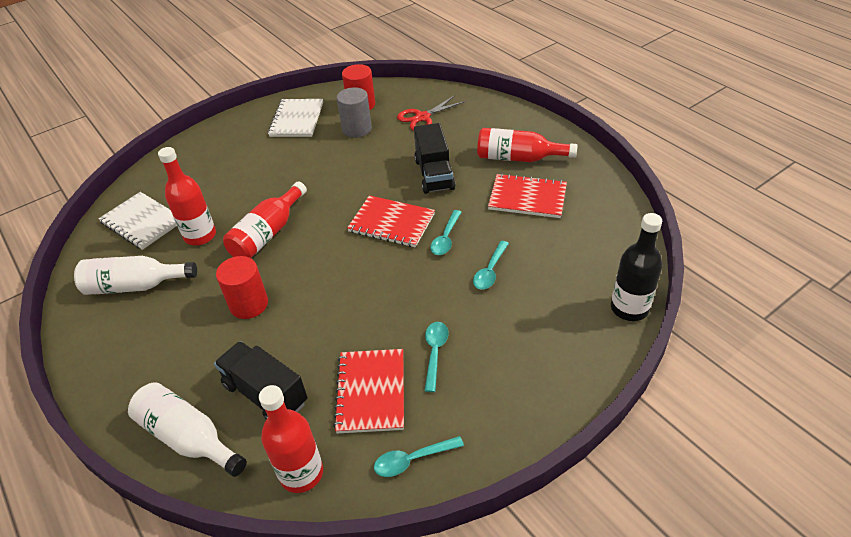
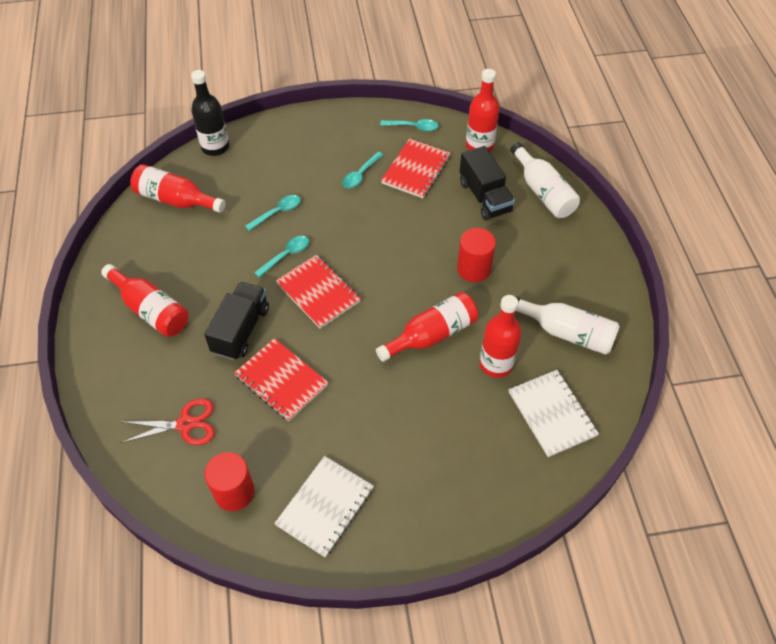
camera: 155 degrees left, 10 degrees up
(357, 129) = (268, 445): grey cylinder -> none
(527, 198) = (188, 262): red notebook -> red notebook (281, 380)
(601, 239) = (176, 200): none -> red bottle

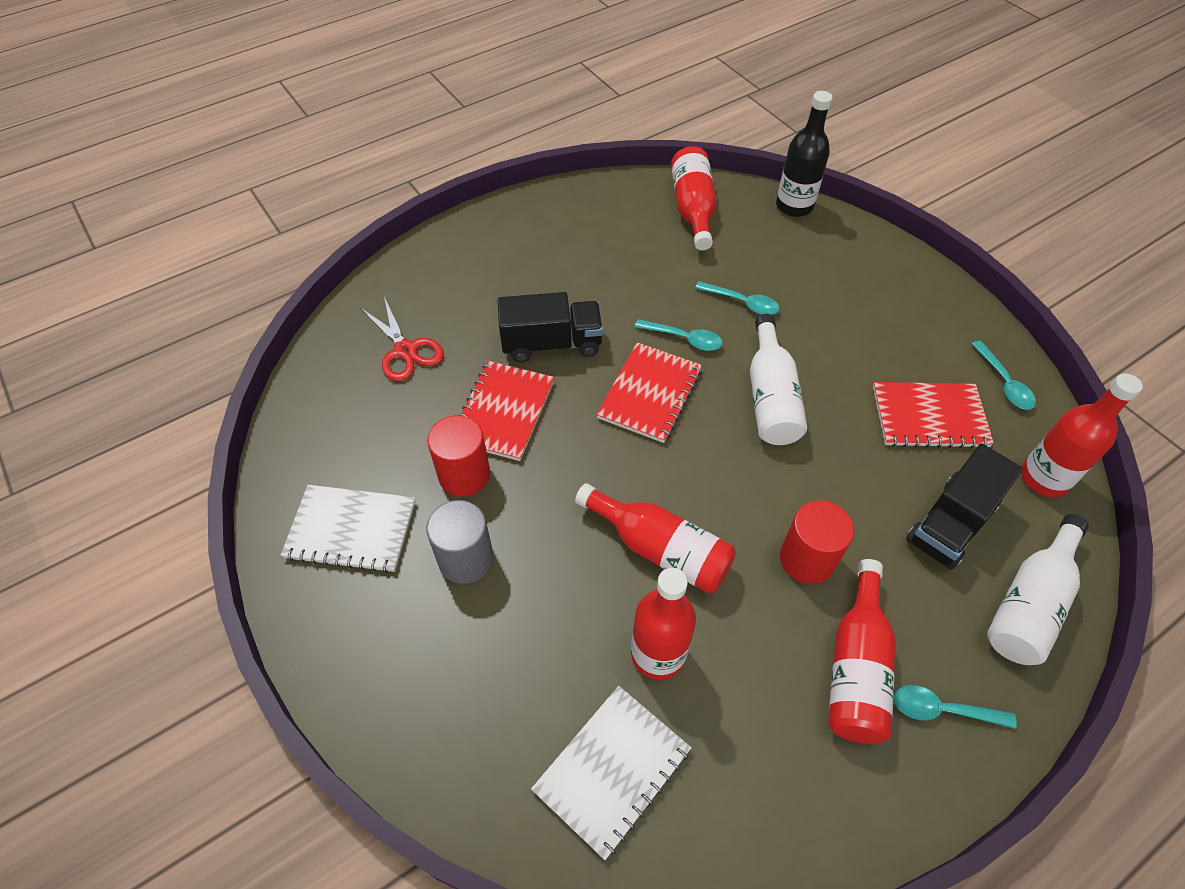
camera: 65 degrees right, 0 degrees up
(150, 310) = (534, 256): red bottle -> red bottle (856, 667)
(234, 492) = (339, 431): red cylinder -> red cylinder (464, 475)
(360, 175) = (868, 359): turquoise spoon -> turquoise spoon (942, 710)
(384, 442) = (466, 559): none -> grey cylinder
(566, 332) = (774, 741): white bottle -> white bottle (770, 397)

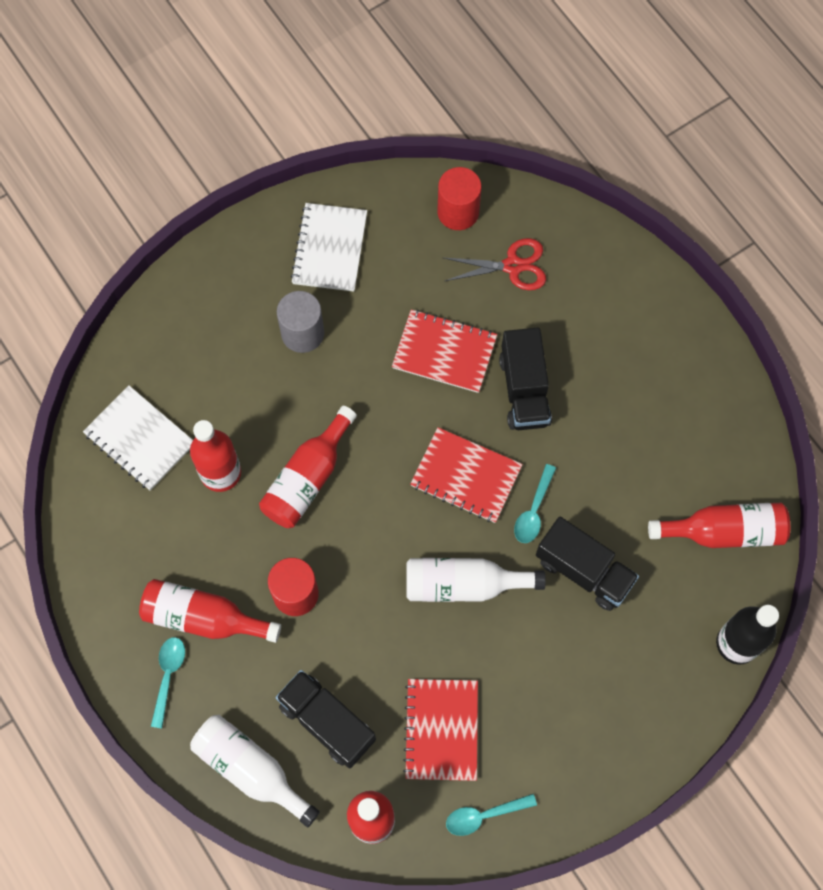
camera: 90 degrees right, 15 degrees up
(405, 350) = (512, 266): red scissors -> red scissors turned 150 degrees counterclockwise
(464, 475) = (379, 326): red cylinder -> red cylinder (458, 212)
(742, 303) = (584, 571): turquoise spoon -> black truck

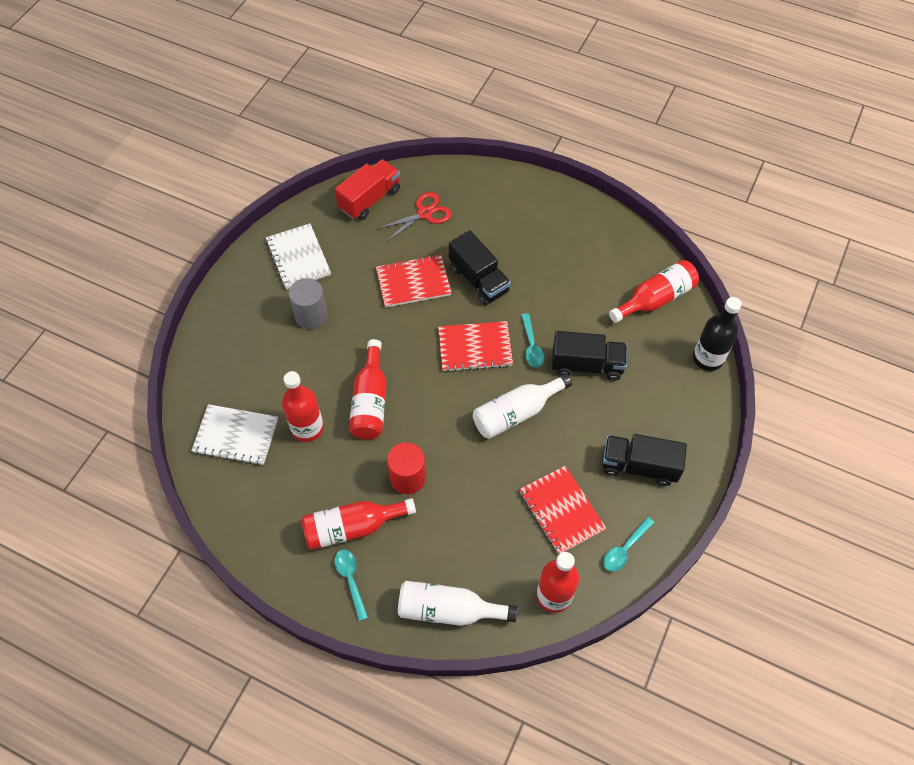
camera: 30 degrees left, 10 degrees down
(327, 722) = (482, 548): black truck -> black truck (639, 466)
(458, 212) = (370, 199): red cylinder -> red truck

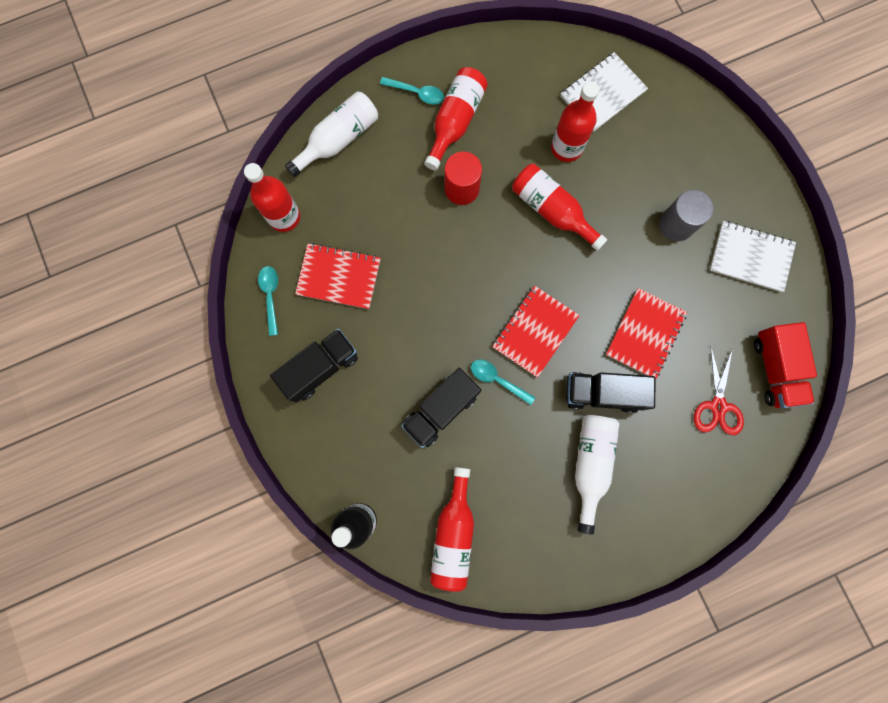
camera: 130 degrees right, 20 degrees up
(516, 413) = (447, 313): white bottle -> white bottle (590, 464)

